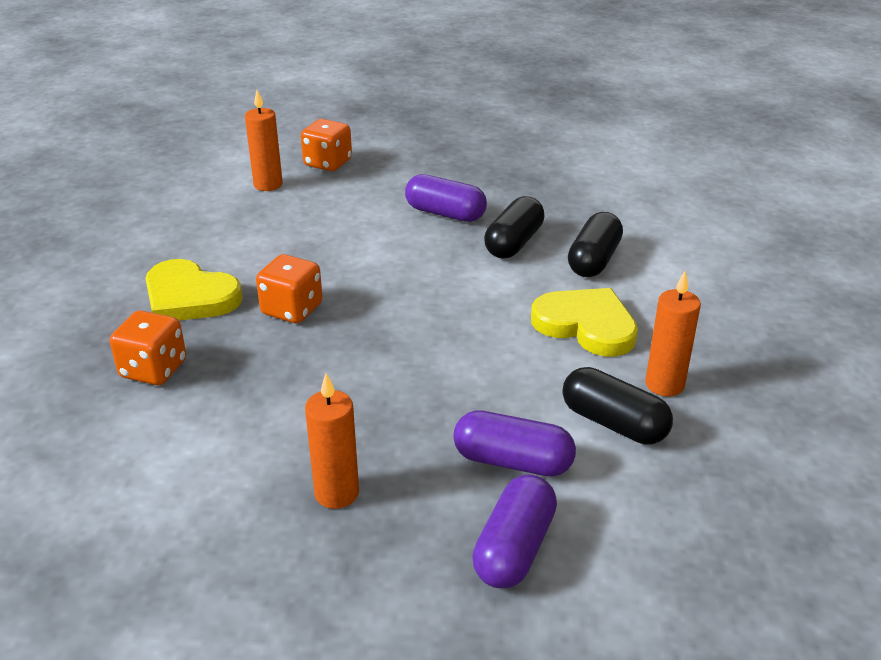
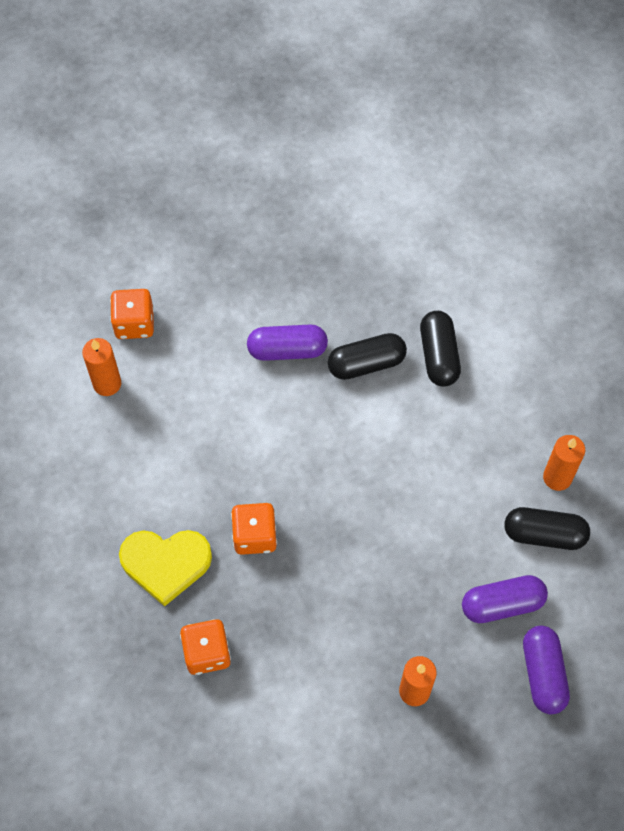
camera: 30 degrees left, 30 degrees up
(514, 243) = (366, 363): black capsule -> black capsule turned 75 degrees clockwise
(586, 325) = (475, 440): yellow heart -> none

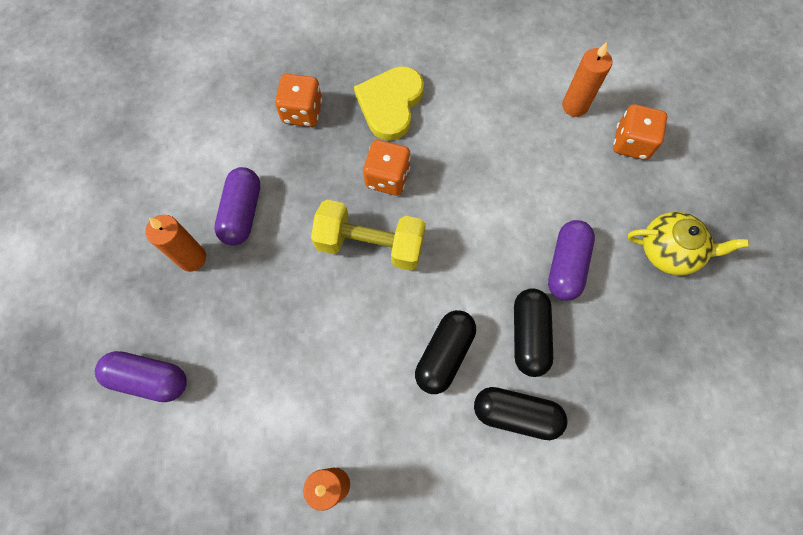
camera: 110 degrees right, 5 degrees up
(240, 270) = (669, 251): none -> yellow teapot
(333, 526) = (370, 244): none -> yellow dumbbell
(502, 604) = (230, 368): purple capsule -> purple capsule (242, 213)
(544, 534) = (280, 442): black capsule -> black capsule (444, 354)

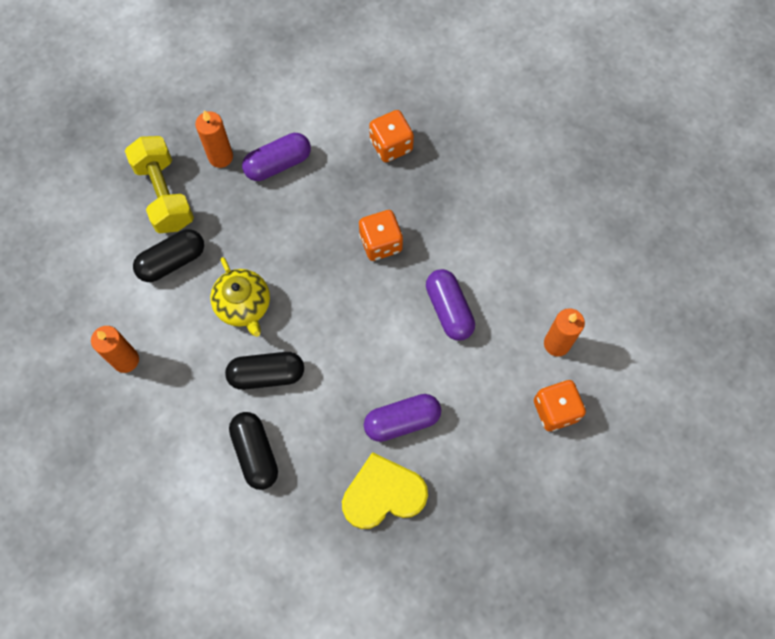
camera: 55 degrees right, 0 degrees up
(149, 378) = (119, 194): purple capsule -> purple capsule (449, 310)
(370, 244) = (316, 267): yellow dumbbell -> yellow dumbbell (164, 194)
(390, 104) = (447, 203): yellow heart -> yellow heart (383, 494)
(529, 335) = (323, 426): black capsule -> black capsule (172, 261)
(669, 251) = (473, 495): yellow teapot -> yellow teapot (244, 305)

